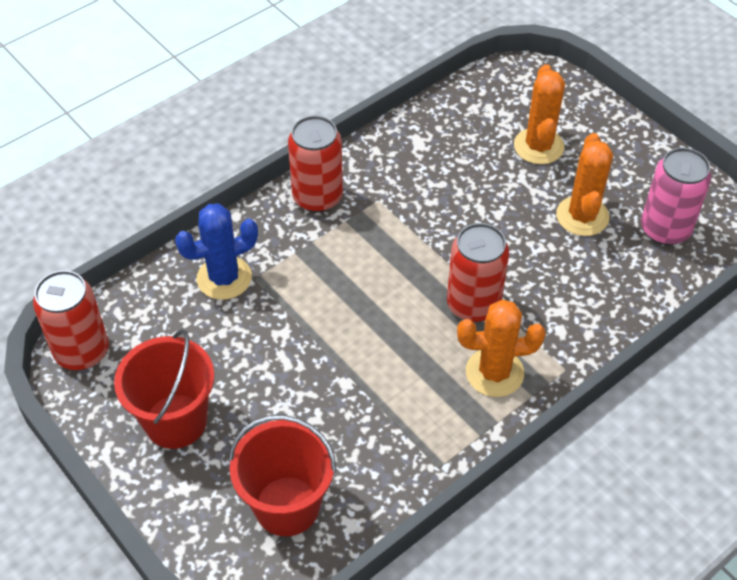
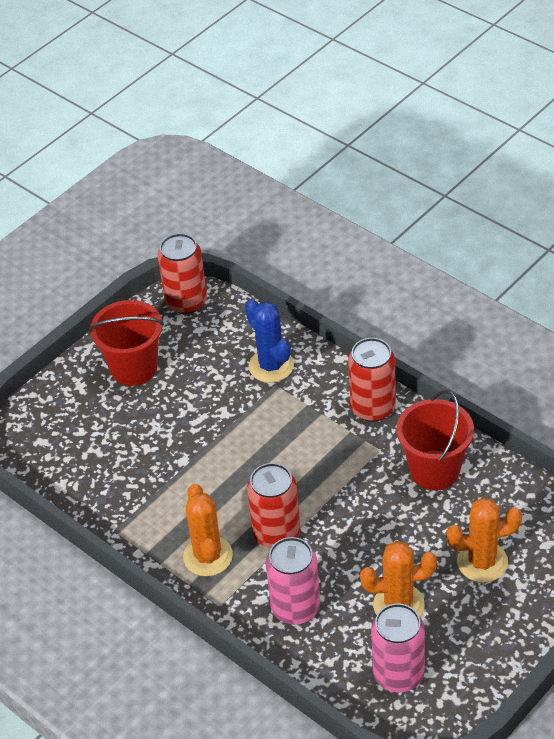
camera: 85 degrees right, 5 degrees down
(287, 506) = (71, 445): red bucket -> red bucket (434, 470)
(576, 300) = (295, 607): none -> pink can

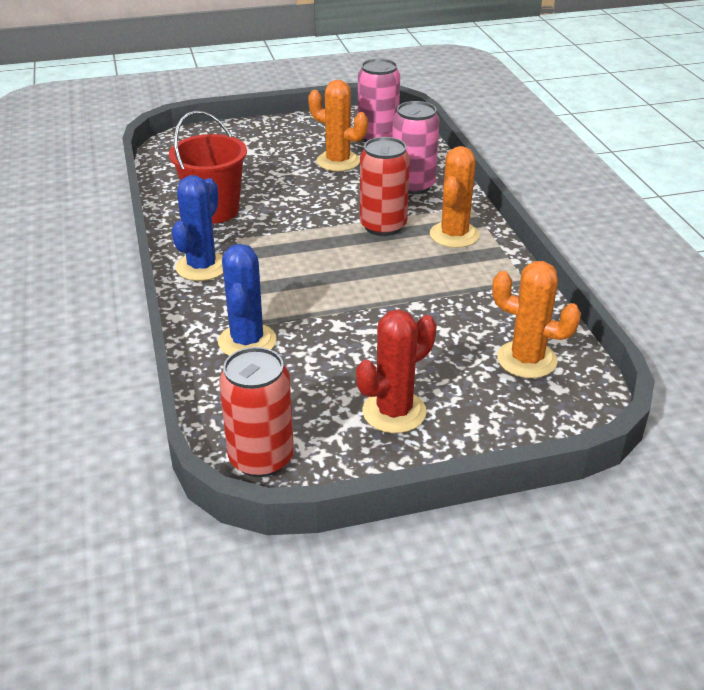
camera: 150 degrees left, 10 degrees down
(134, 368) = (394, 412): red bucket -> red cactus
(373, 408) = (202, 267): red can -> blue cactus
(482, 562) = (254, 158): orange cactus -> orange cactus (526, 360)

